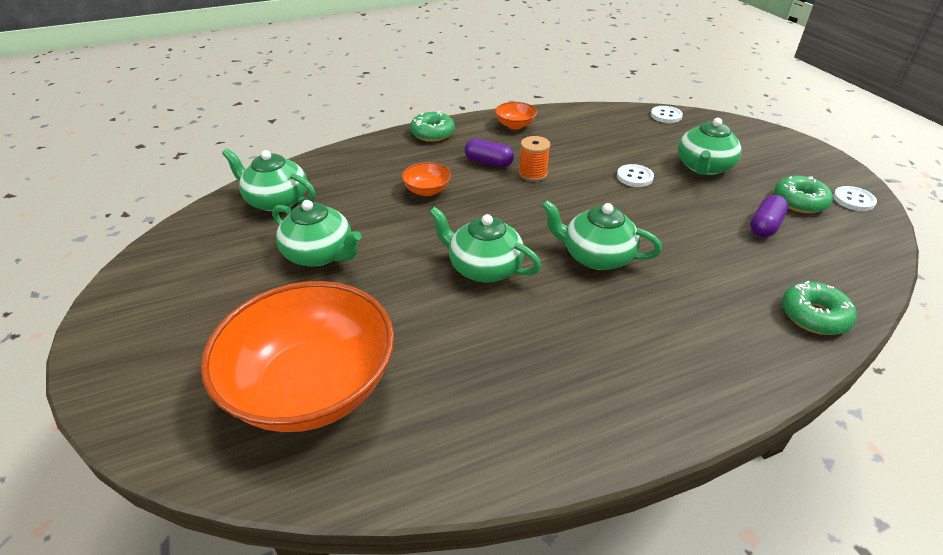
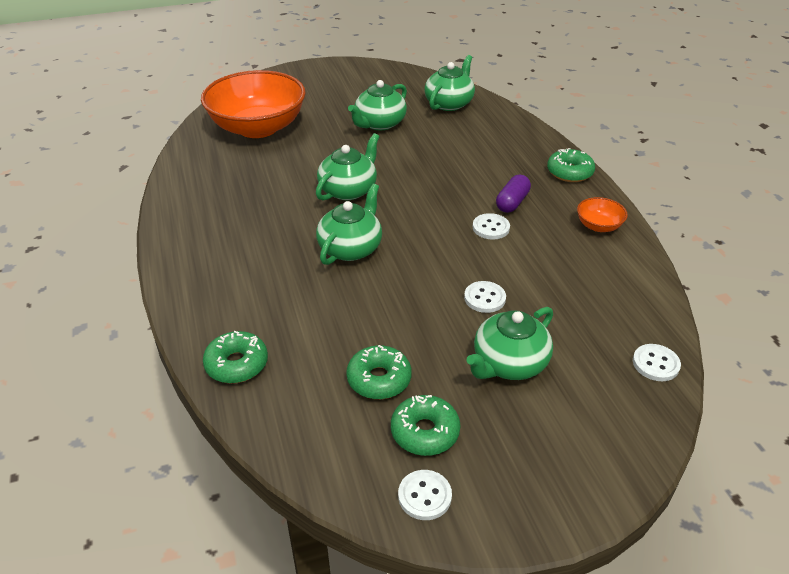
camera: 95 degrees right, 0 degrees up
(427, 190) = (461, 167): orange bowl -> none
(533, 174) = (491, 228): orange spool -> white button
(703, 167) = (508, 363): green teapot -> green teapot turned 75 degrees counterclockwise
(765, 226) = (379, 379): purple capsule -> green donut

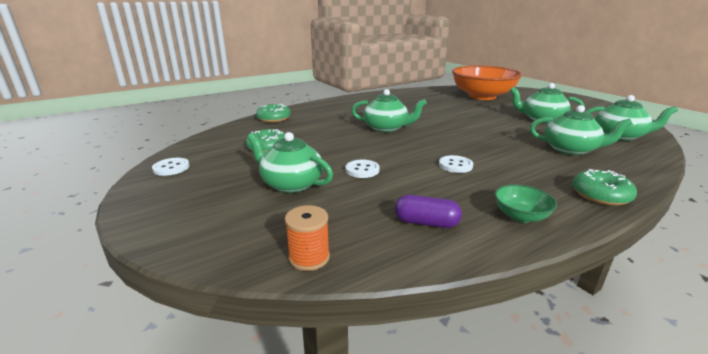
camera: 75 degrees right, 15 degrees down
(349, 190) = (447, 121): green teapot -> green teapot (570, 149)
(425, 432) = (223, 163): green donut -> none
(512, 202) = (504, 171): purple capsule -> purple capsule (426, 223)
(598, 226) = (520, 216): orange bowl -> green bowl
(655, 364) = (309, 257): white button -> orange spool

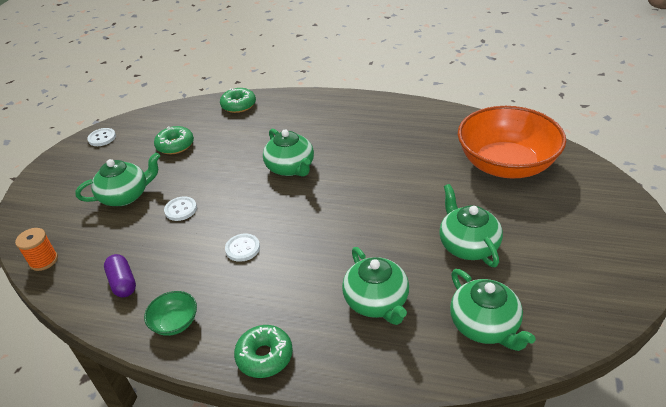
camera: 50 degrees right, 15 degrees up
(291, 184) = (126, 196): green teapot -> green teapot turned 75 degrees clockwise

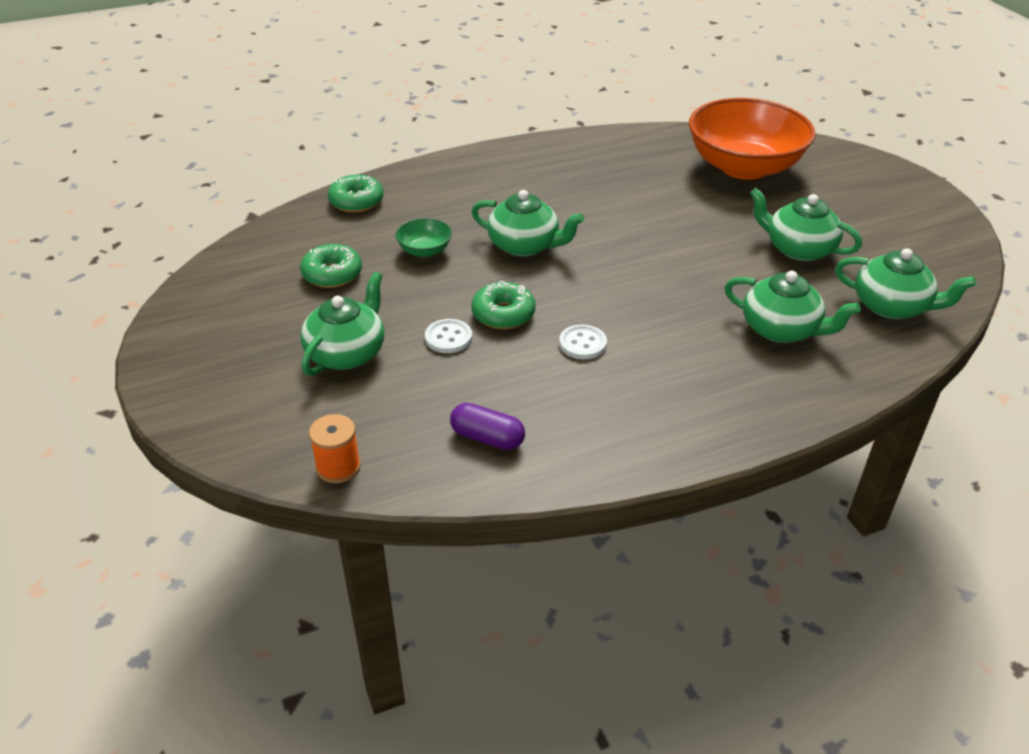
camera: 40 degrees left, 0 degrees up
(102, 138) = (199, 304): white button -> none
(175, 323) = (608, 443): green bowl -> green bowl (424, 250)
(264, 356) = (742, 423): green donut -> green donut (503, 314)

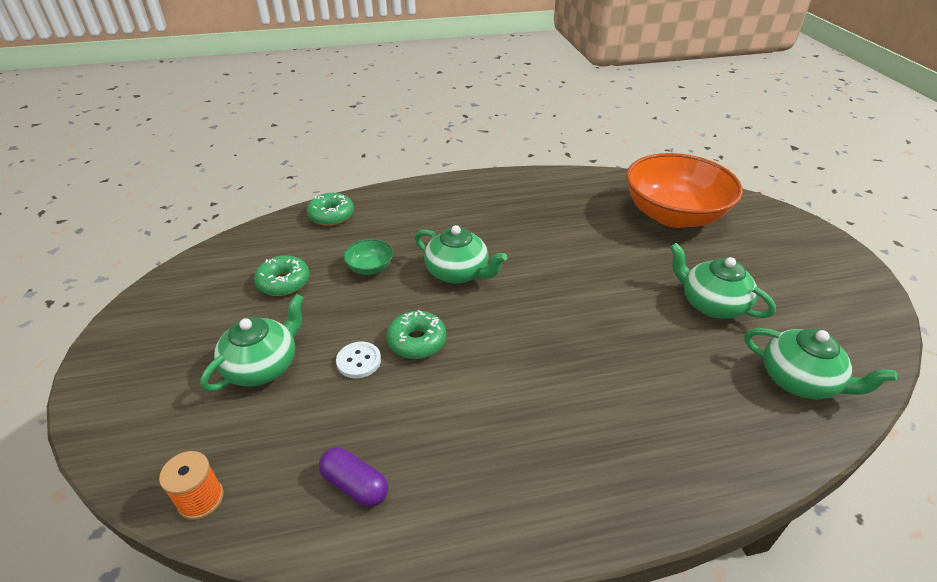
camera: 10 degrees right, 0 degrees up
(582, 344) = (480, 384): white button -> none
(781, 329) = (680, 393): green teapot -> none

